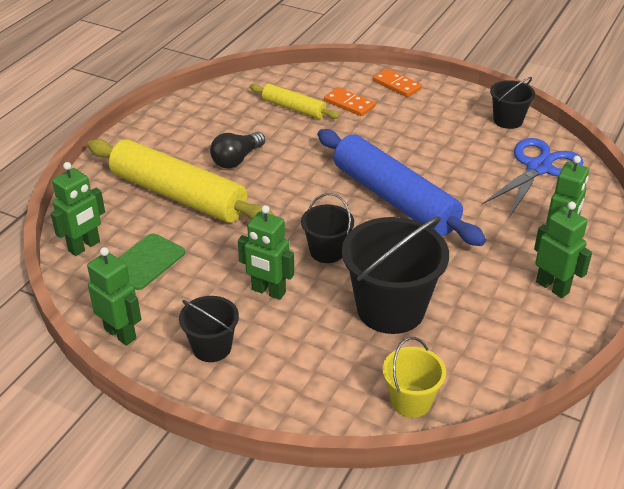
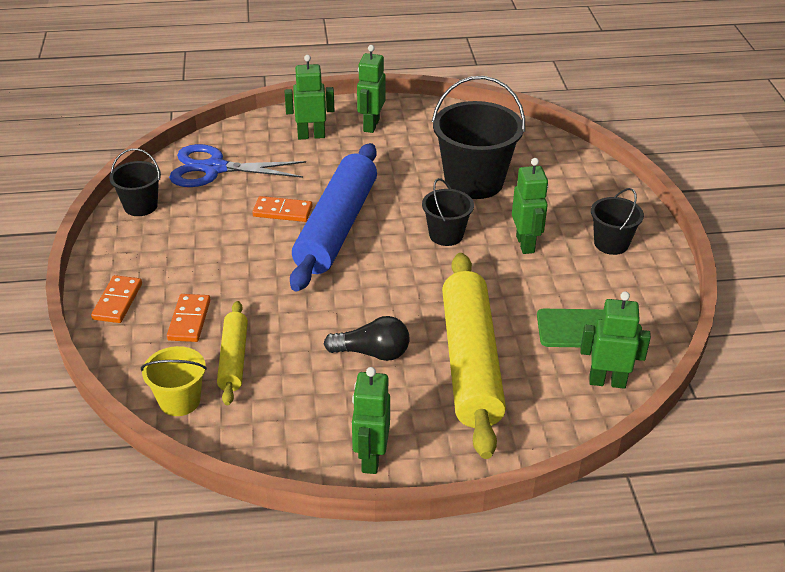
camera: 125 degrees left, 0 degrees up
(121, 334) = (659, 295): green robot -> green robot (370, 458)
(410, 401) = (544, 146): yellow bucket -> yellow bucket (179, 401)
(442, 180) = (282, 211): none -> orange domino

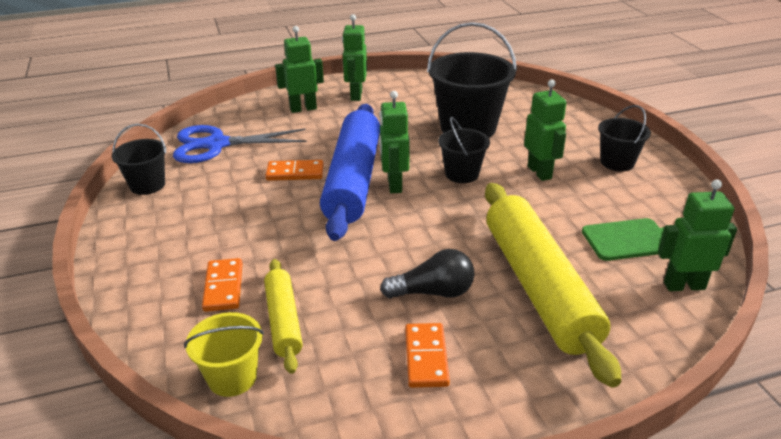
camera: 10 degrees left, 5 degrees down
(117, 301) = (138, 279): orange domino -> orange domino (426, 357)
(370, 458) = (476, 409): green robot -> green robot (394, 185)

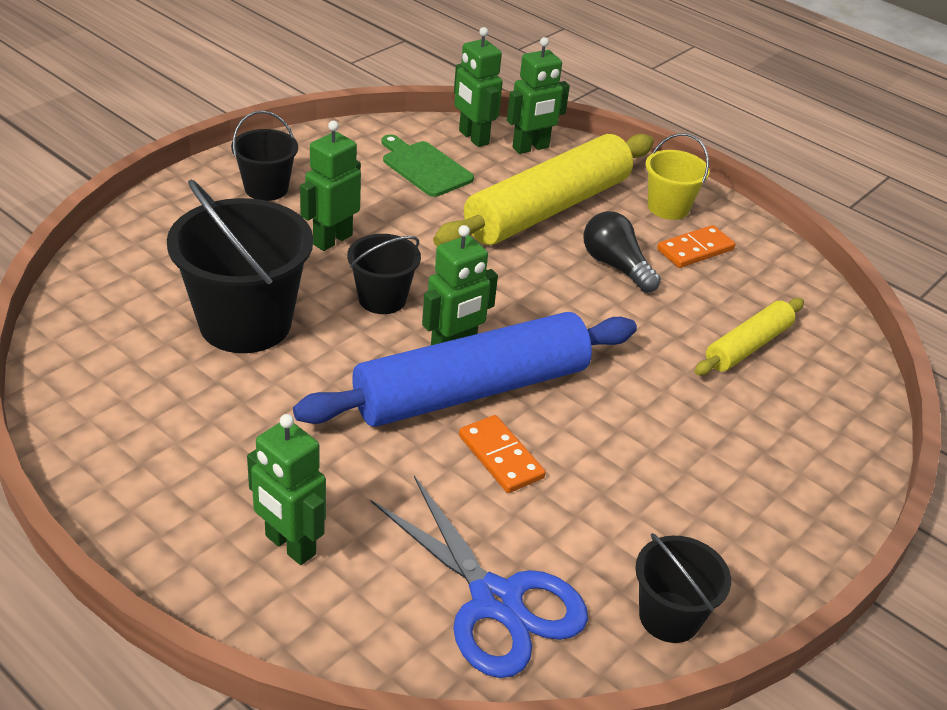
camera: 125 degrees left, 5 degrees up
(223, 287) = (755, 411): orange domino -> none
(232, 377) = (834, 348): yellow bucket -> yellow bucket (668, 207)
(356, 95) = (191, 493): green robot -> green robot (531, 148)

